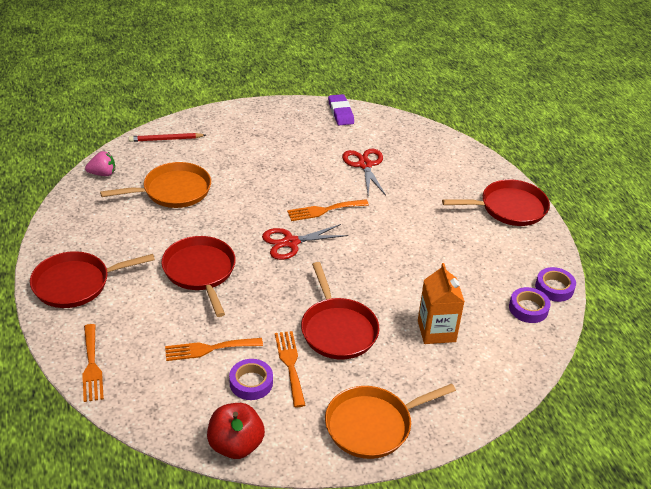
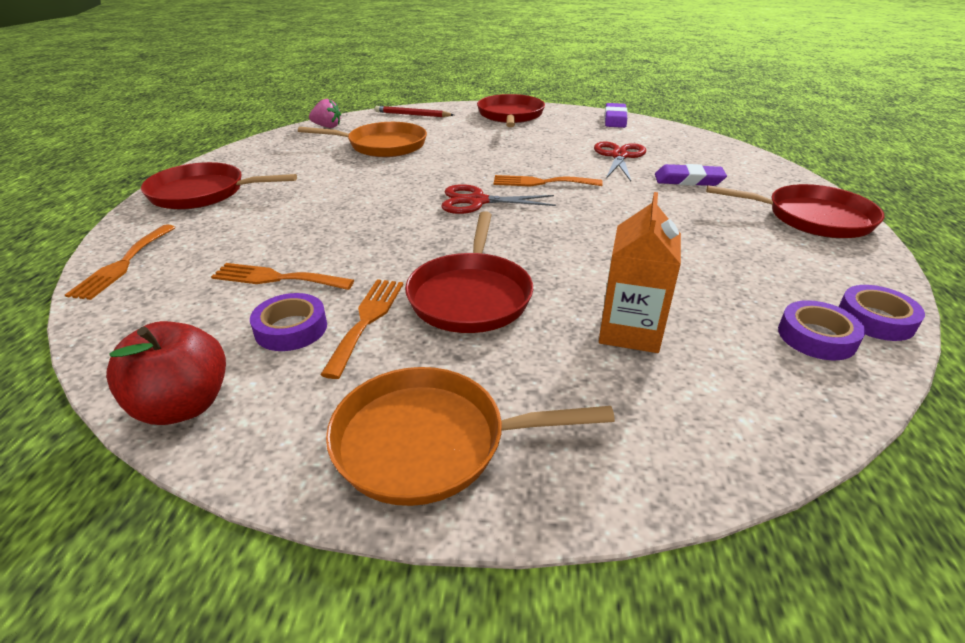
camera: 25 degrees right, 5 degrees down
(200, 271) = (345, 207): red pan -> red pan (510, 115)
(423, 184) = (688, 180): none -> purple eraser

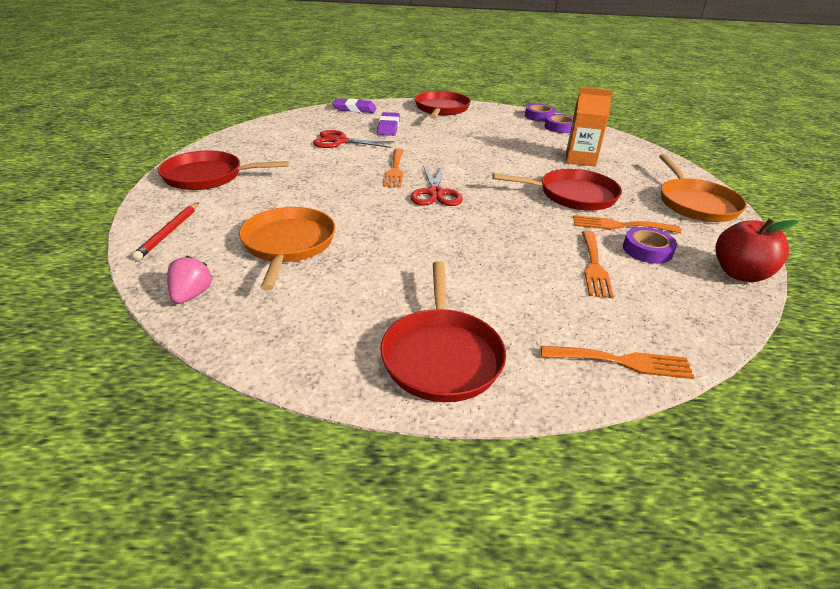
camera: 95 degrees left, 0 degrees up
(615, 119) = (244, 135): purple eraser -> purple eraser (354, 109)

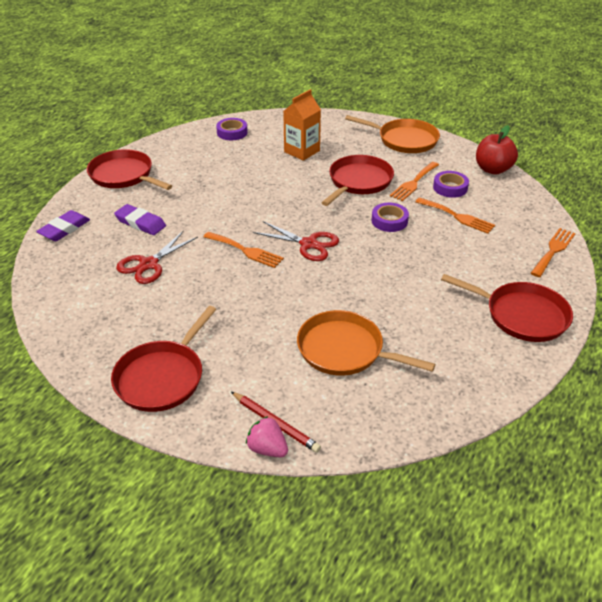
camera: 60 degrees left, 5 degrees up
(191, 295) = (395, 422): pink strawberry -> pink strawberry (267, 449)
(539, 116) = (197, 131): purple tape -> purple tape (389, 221)

